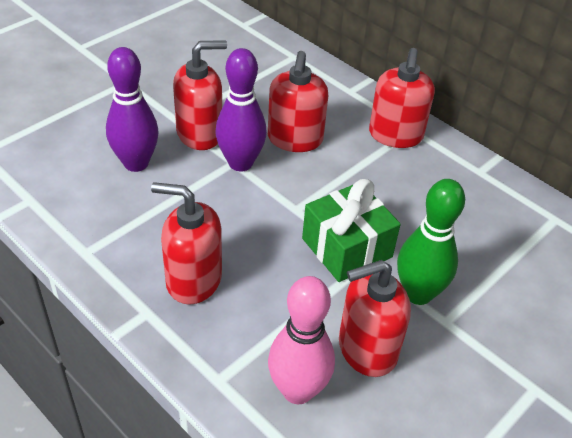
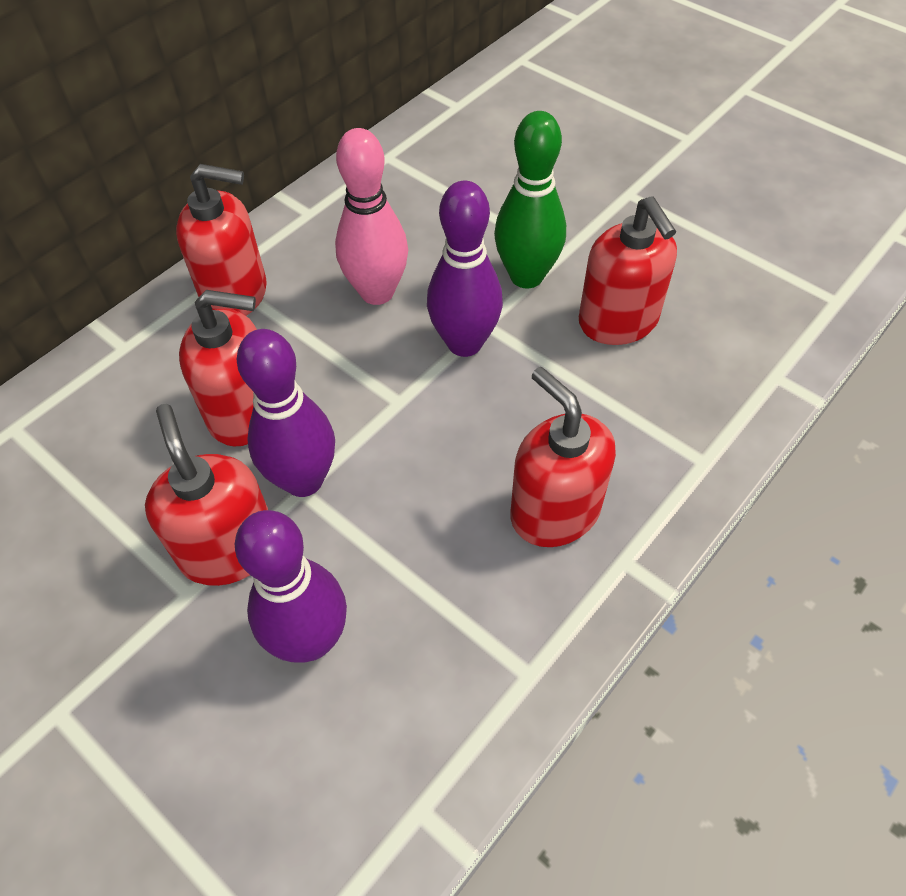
camera: 90 degrees left, 10 degrees up
(193, 280) = (554, 511): red soap dispenser -> red soap dispenser turned 135 degrees clockwise
(297, 390) = (693, 382): pink bowling pin -> pink bowling pin (377, 292)
(347, 248) = (464, 343): green gift -> purple bowling pin

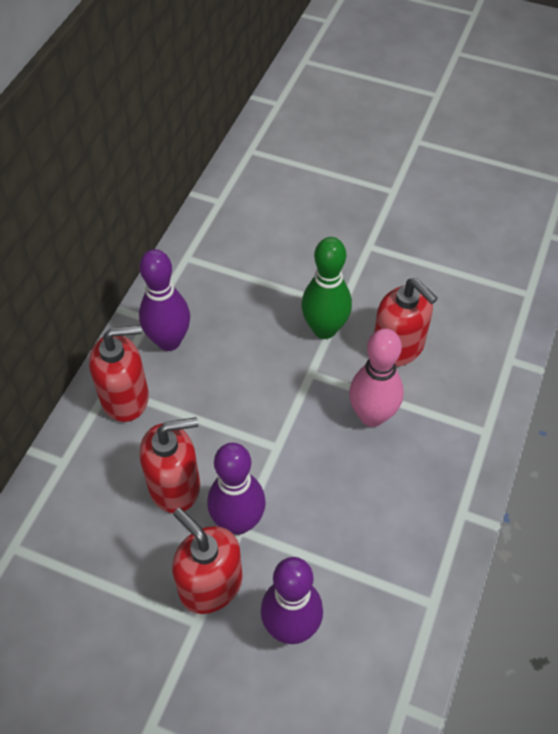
camera: 20 degrees left, 0 degrees up
(377, 292) = (227, 369): pink bowling pin -> pink bowling pin (372, 416)
(464, 343) = (303, 391): purple bowling pin -> purple bowling pin (169, 341)
(554, 511) = (408, 493): red soap dispenser -> none

